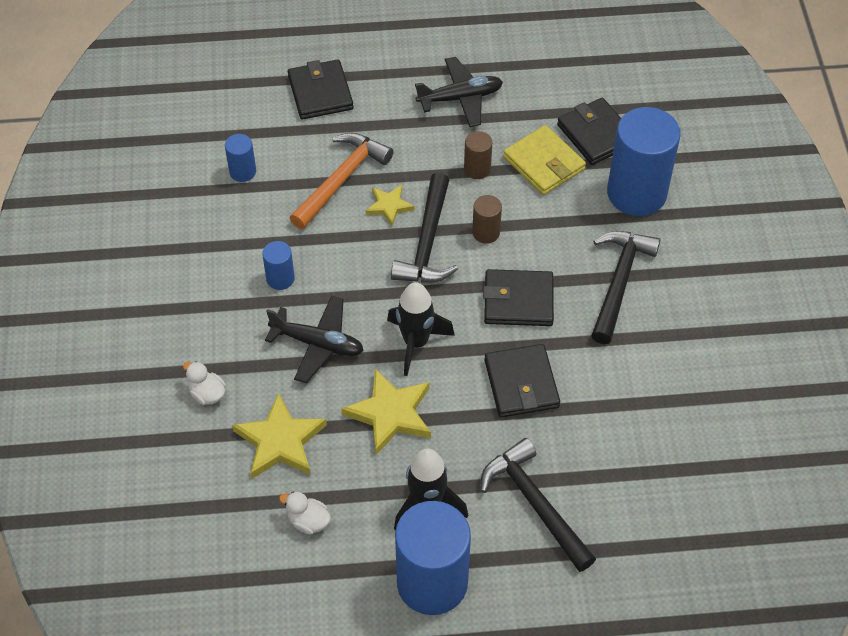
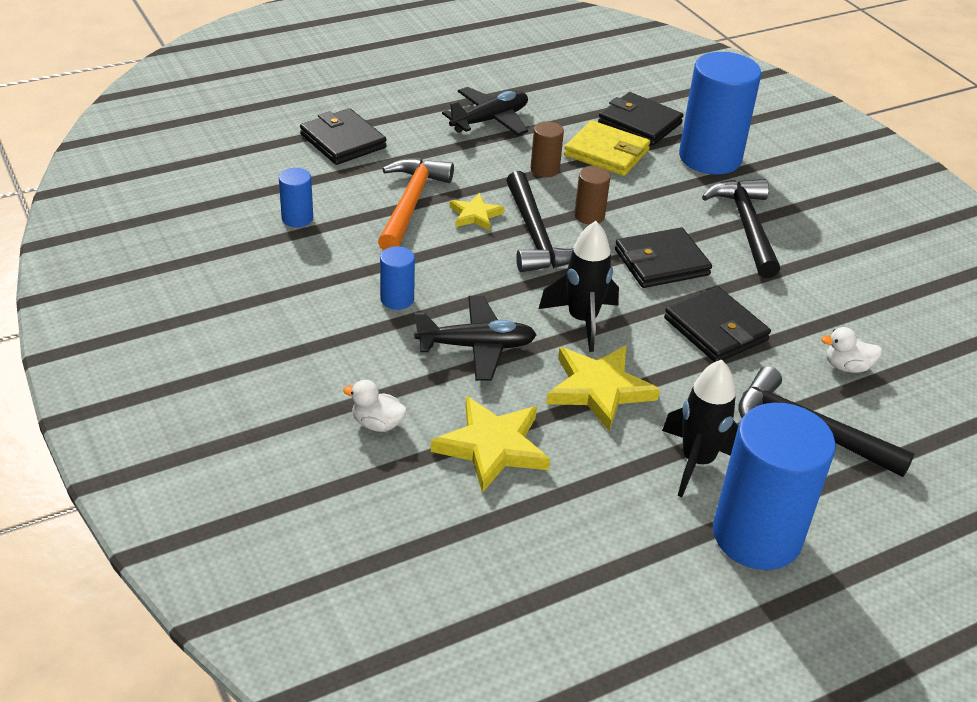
camera: 25 degrees left, 15 degrees down
(308, 521) = (576, 516): white duck -> white duck (847, 367)

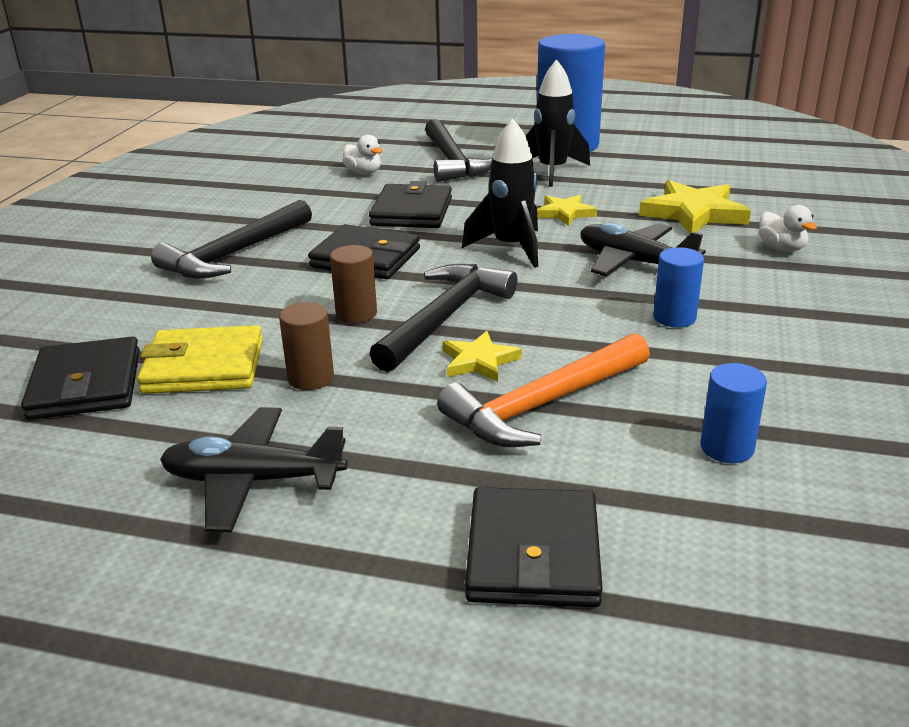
camera: 135 degrees left, 10 degrees down
(599, 389) = (565, 213): yellow star -> yellow star, size x0.58
(606, 153) = (204, 366): yellow wallet -> yellow wallet turned 75 degrees counterclockwise
(710, 158) = (116, 316): blue cylinder -> none

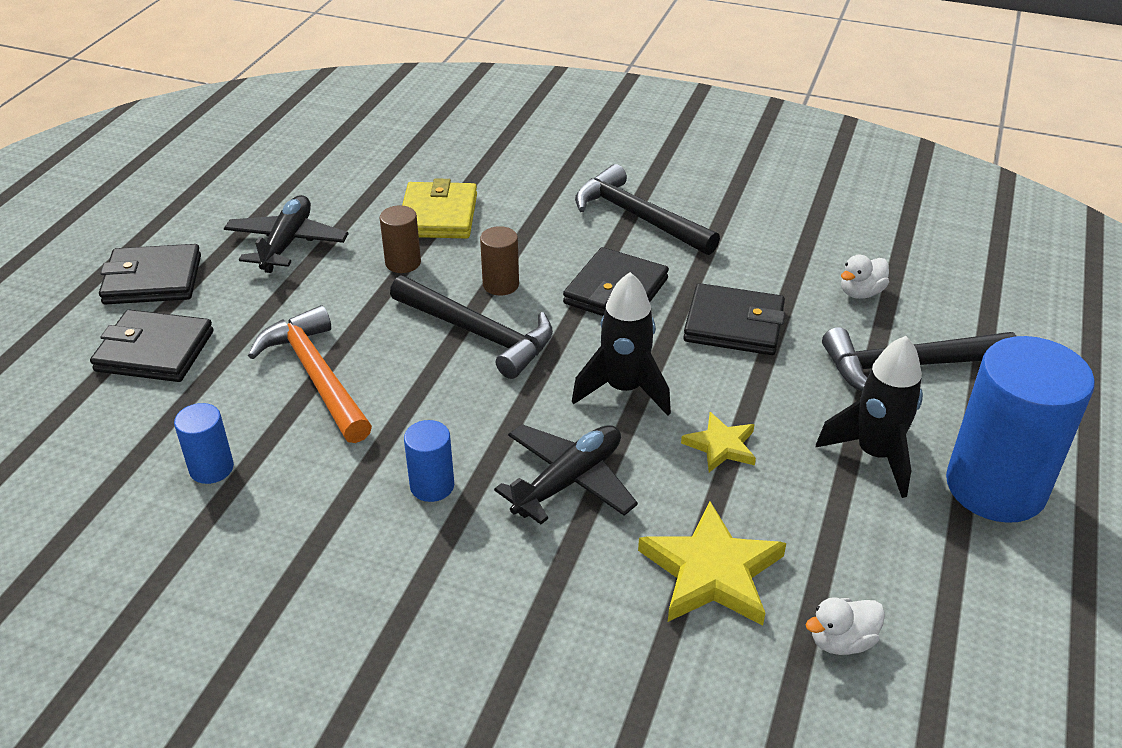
camera: 95 degrees right, 10 degrees up
(86, 385) = (431, 171): black wallet -> black wallet (153, 279)
(479, 361) = (396, 348): yellow star -> none
(781, 248) = (583, 633): white duck -> white duck (841, 641)

